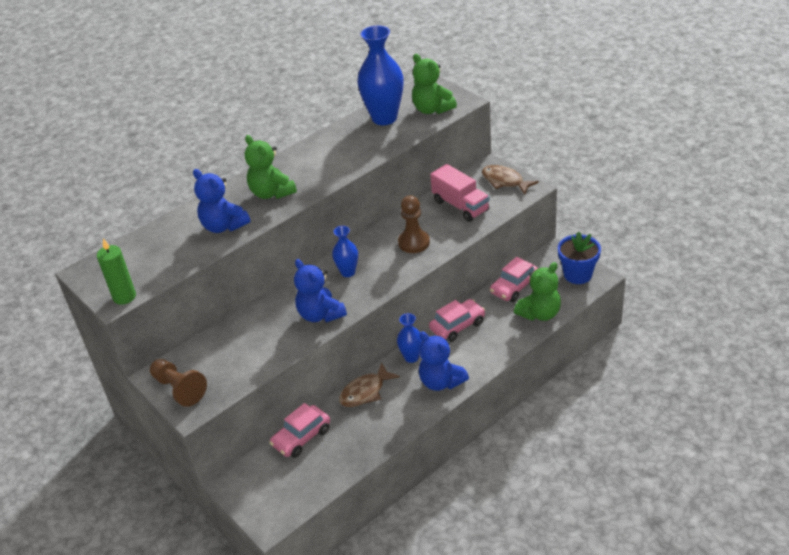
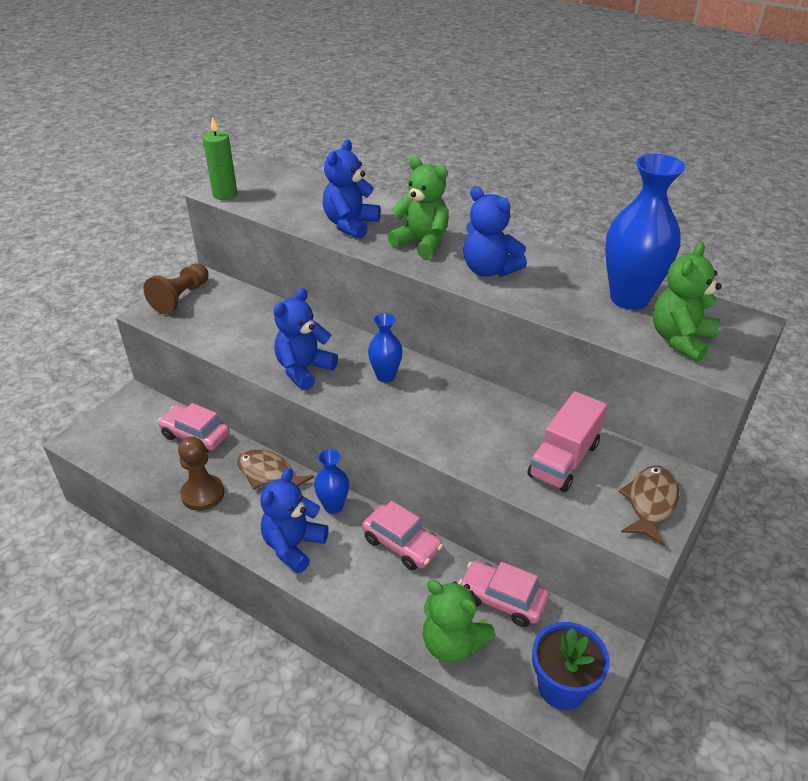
camera: 70 degrees right, 0 degrees up
(272, 193) = (422, 243): green teddy bear -> green teddy bear turned 90 degrees clockwise
(324, 167) = (489, 270): none -> blue teddy bear
(414, 242) = (462, 425): brown pawn -> brown pawn (203, 494)

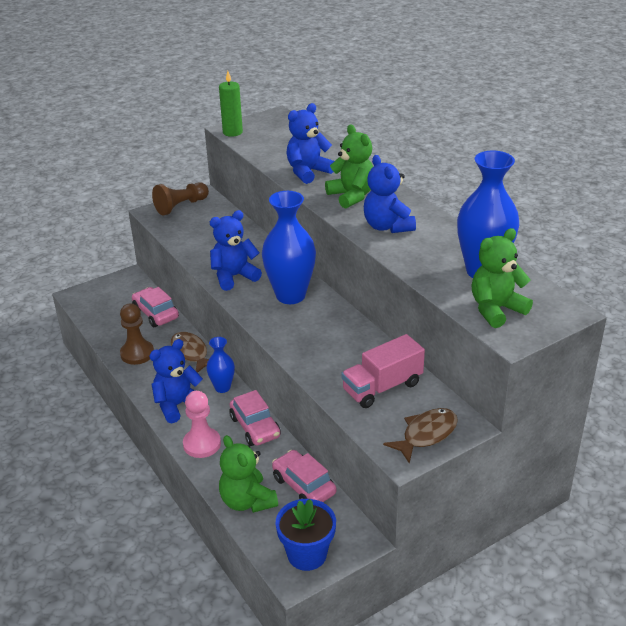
camera: 25 degrees right, 5 degrees down
(354, 587) = (202, 444): none -> pink pawn
(385, 376) = (290, 295): blue vase -> blue vase, size x1.89

